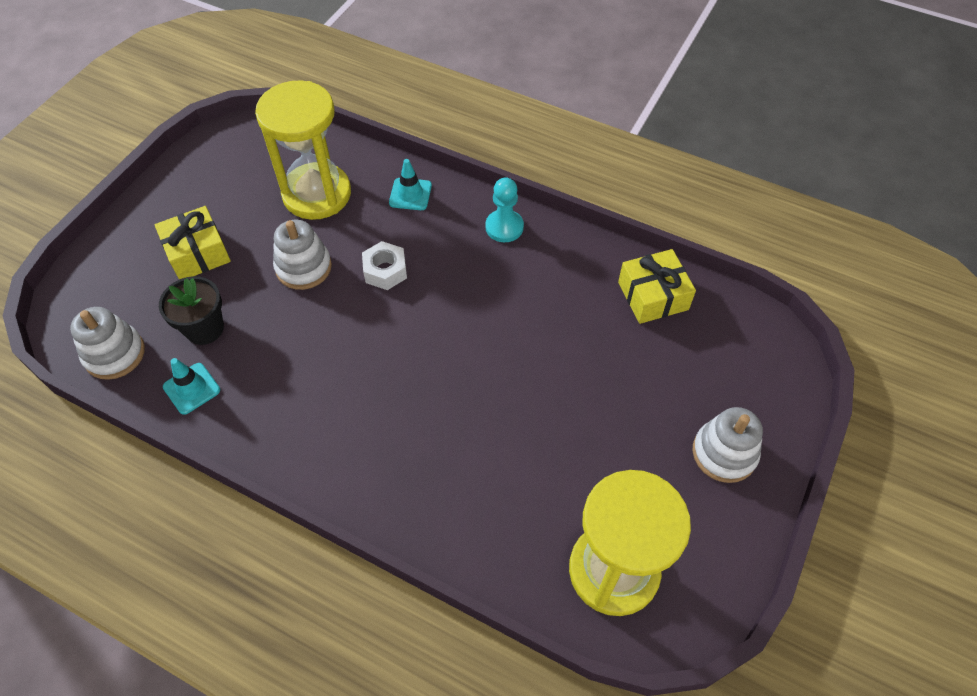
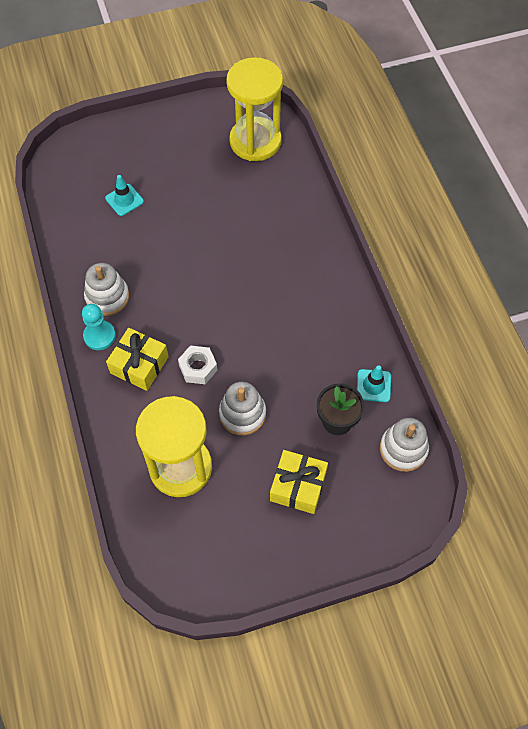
camera: 135 degrees left, 5 degrees up
(410, 194) = (124, 411): turquoise traffic cone -> turquoise traffic cone (124, 200)
(653, 296) = (79, 228): yellow gift -> yellow gift (139, 365)
(724, 453) = (151, 140): white stacking toy -> white stacking toy (107, 297)

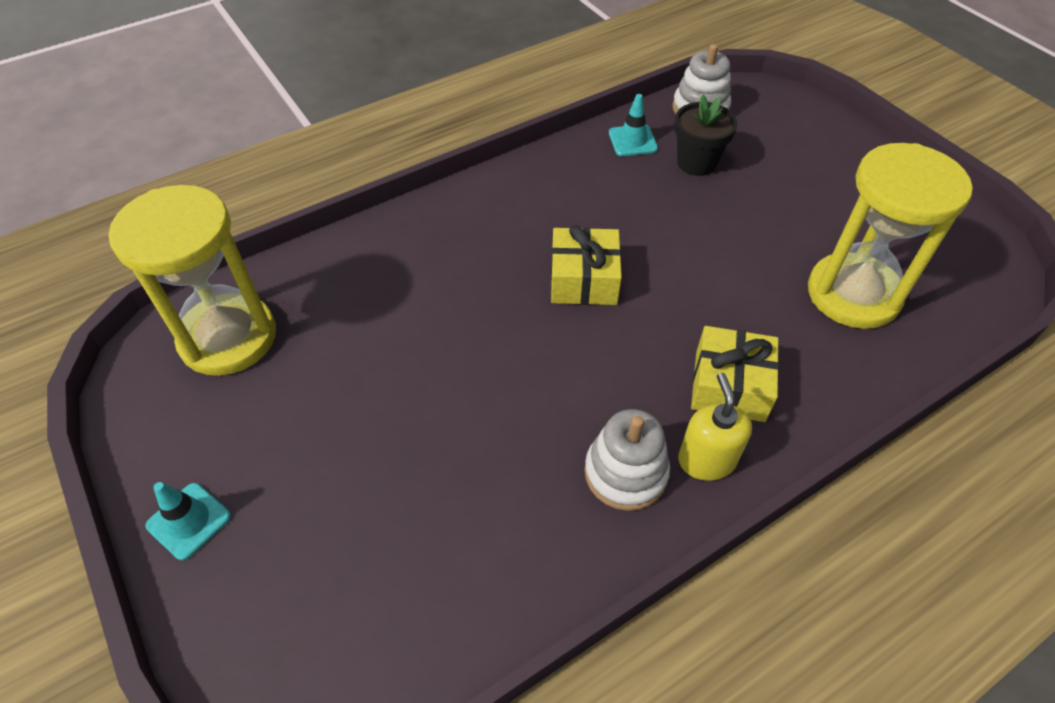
camera: 105 degrees left, 10 degrees down
(99, 336) = (706, 460): turquoise pawn -> yellow soap dispenser
(124, 200) = (397, 513): turquoise traffic cone -> turquoise traffic cone (189, 521)
(198, 368) = (696, 311): white nut -> none
(242, 414) = (738, 248): white stacking toy -> none
(298, 486) = (799, 181): yellow gift -> yellow gift (584, 280)

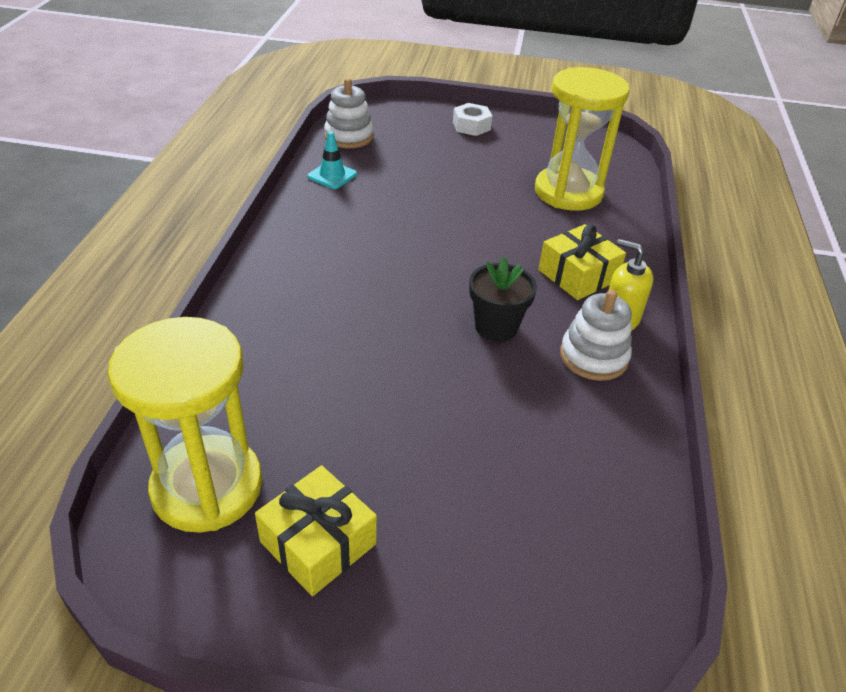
camera: 50 degrees left, 10 degrees down
(189, 521) = (375, 624): turquoise traffic cone -> none
(584, 280) = (420, 272): yellow gift -> yellow gift (318, 543)
(696, 163) = (391, 168): black flower pot -> black flower pot (496, 327)
(846, 160) = (471, 126): none -> white nut

